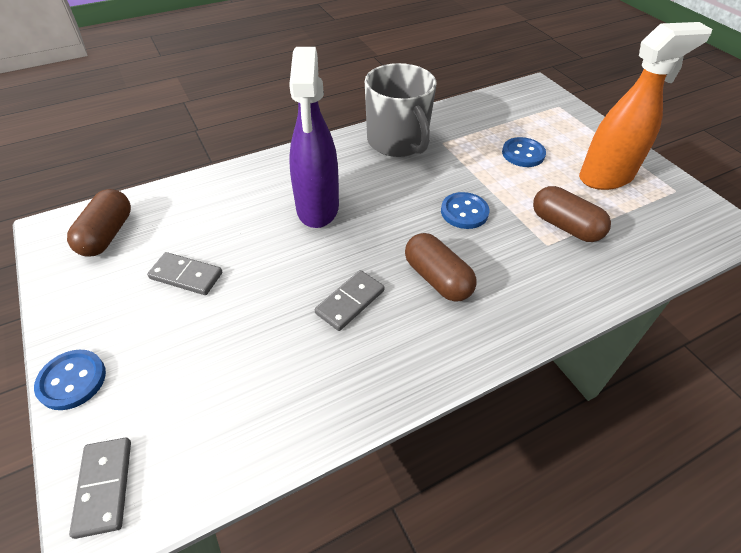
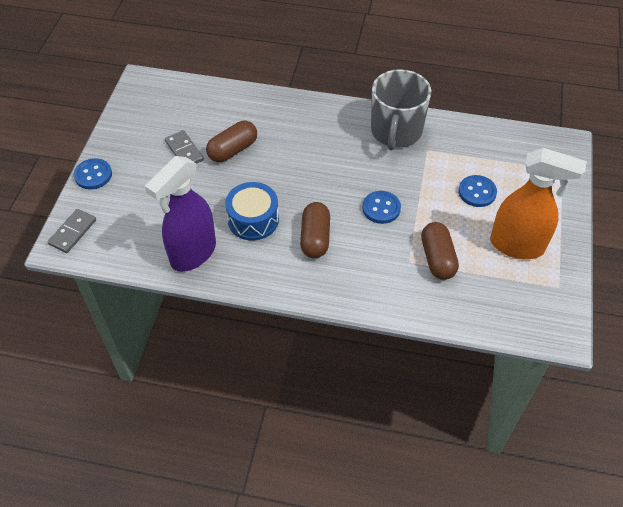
camera: 40 degrees right, 5 degrees up
(107, 234) = (165, 100): brown capsule -> brown capsule (233, 150)
(317, 208) = (292, 151): purple spray bottle -> purple spray bottle (193, 254)
(350, 302) = (253, 219): grey domino -> blue drum

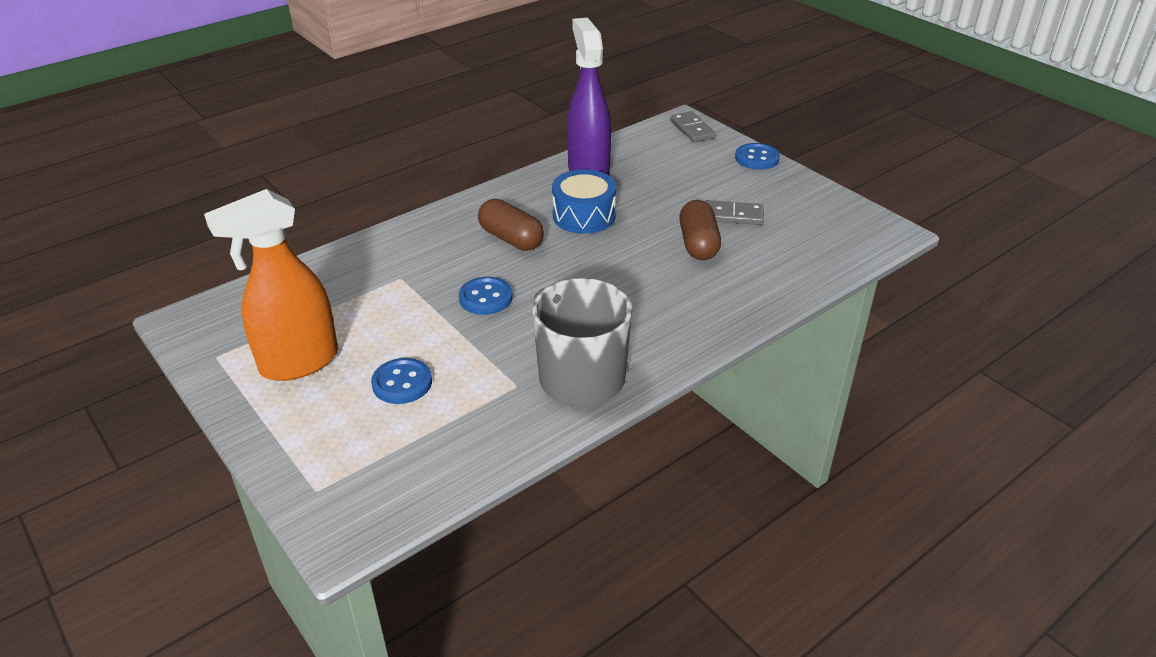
camera: 130 degrees right, 15 degrees down
(437, 258) = (375, 297): brown capsule -> none

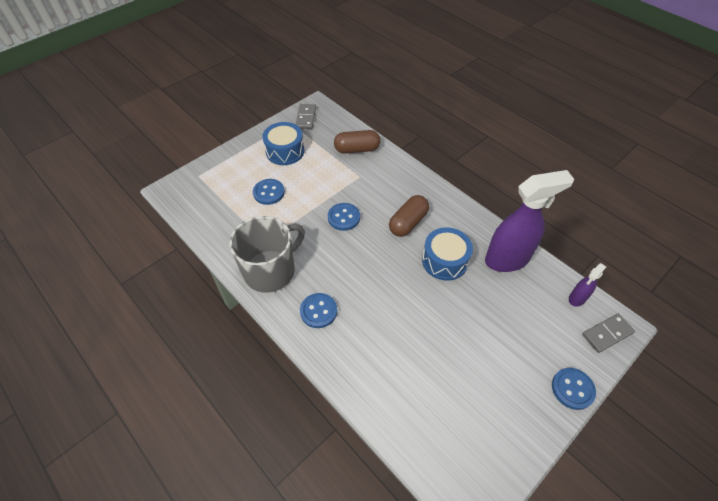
camera: 85 degrees right, 15 degrees up
(298, 363) = (285, 151): orange spray bottle -> blue drum
(648, 138) = (577, 298): none -> purple spray bottle
(658, 328) = (318, 311): none -> blue button
(698, 244) = (421, 337): brown capsule -> brown capsule (357, 149)
(733, 215) = (468, 364): grey domino -> grey domino (306, 118)

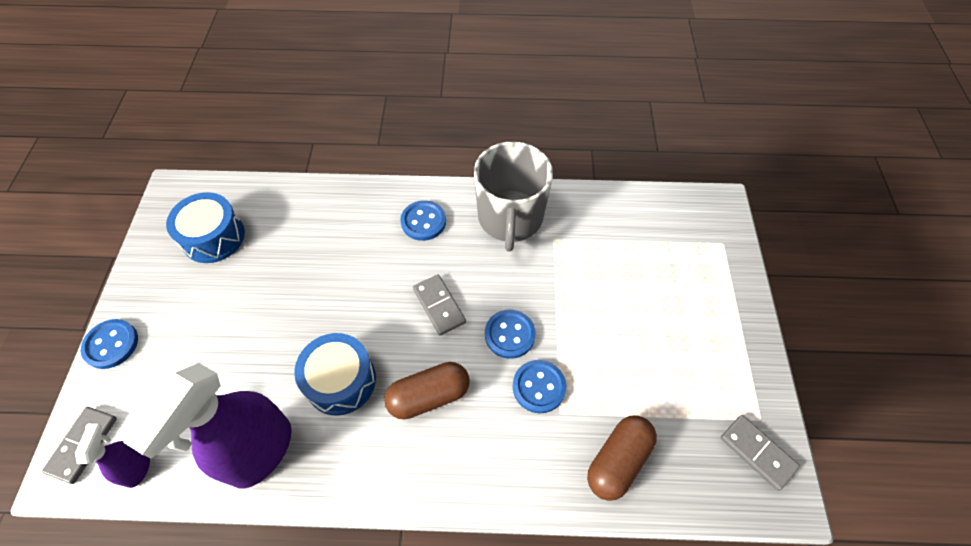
camera: 135 degrees right, 5 degrees up
(269, 192) = (627, 291): blue button -> blue button (539, 387)
(285, 151) = (694, 363): blue drum -> blue drum (213, 237)
(362, 256) = (439, 306): none -> grey domino
(408, 222) = (429, 396): brown capsule -> brown capsule turned 75 degrees clockwise

